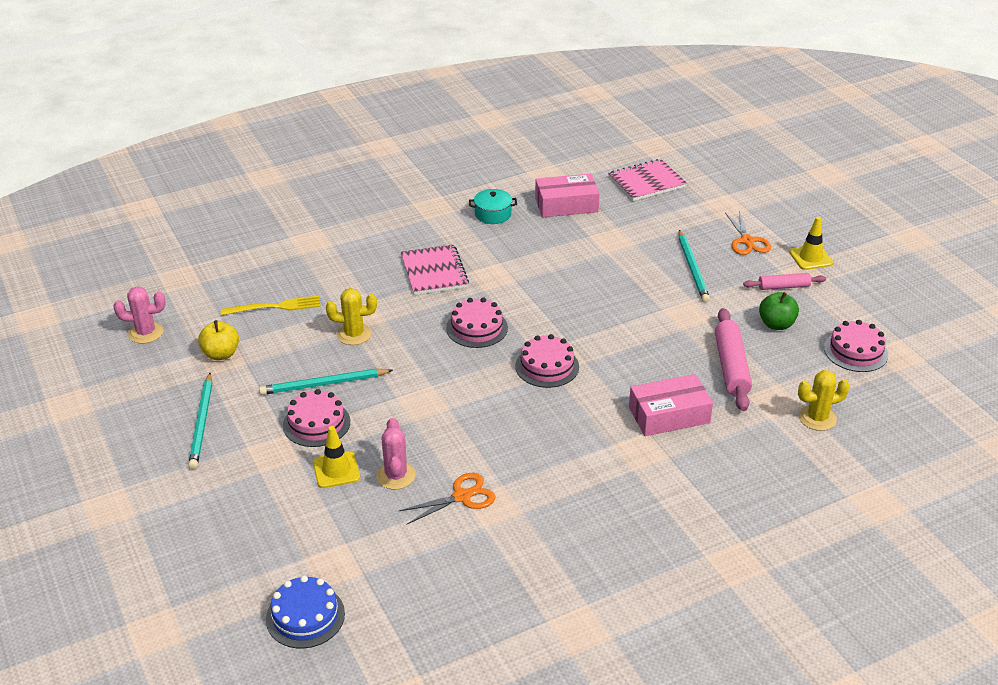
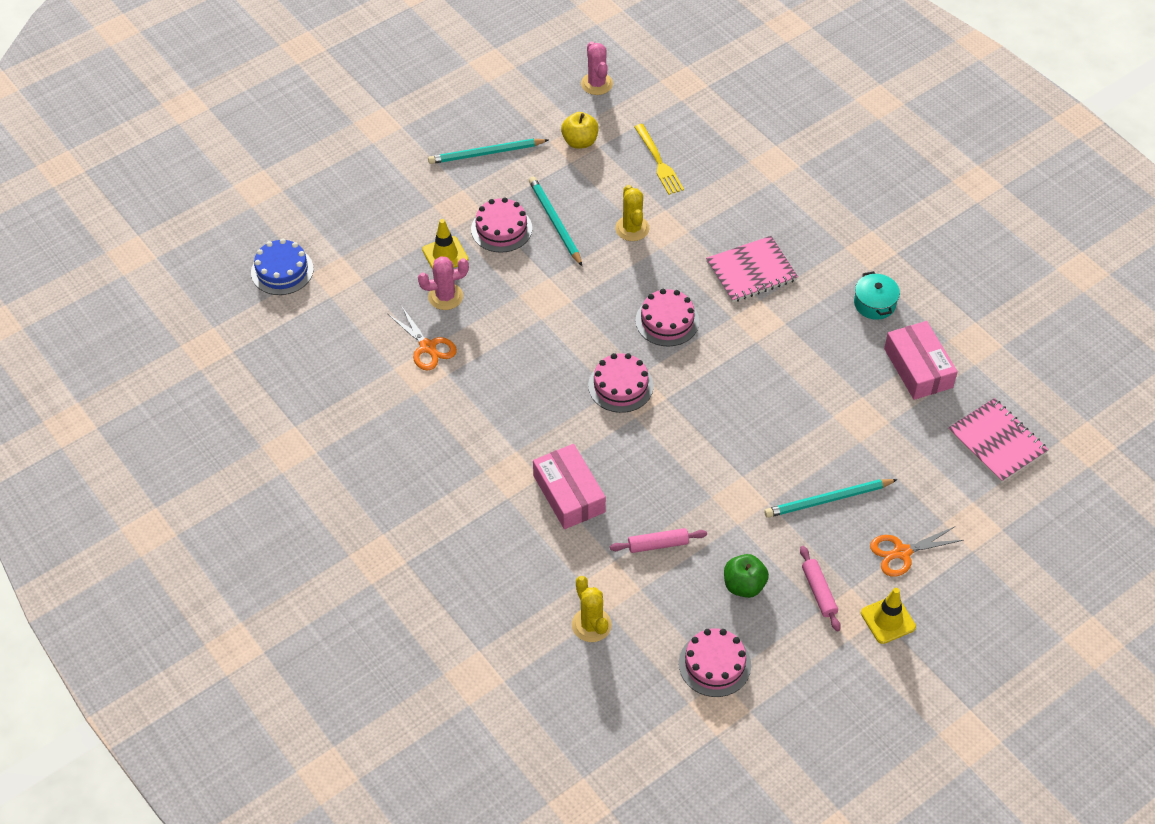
camera: 80 degrees right, 15 degrees up
(731, 367) = (658, 544): pink rolling pin -> pink rolling pin, size x0.60

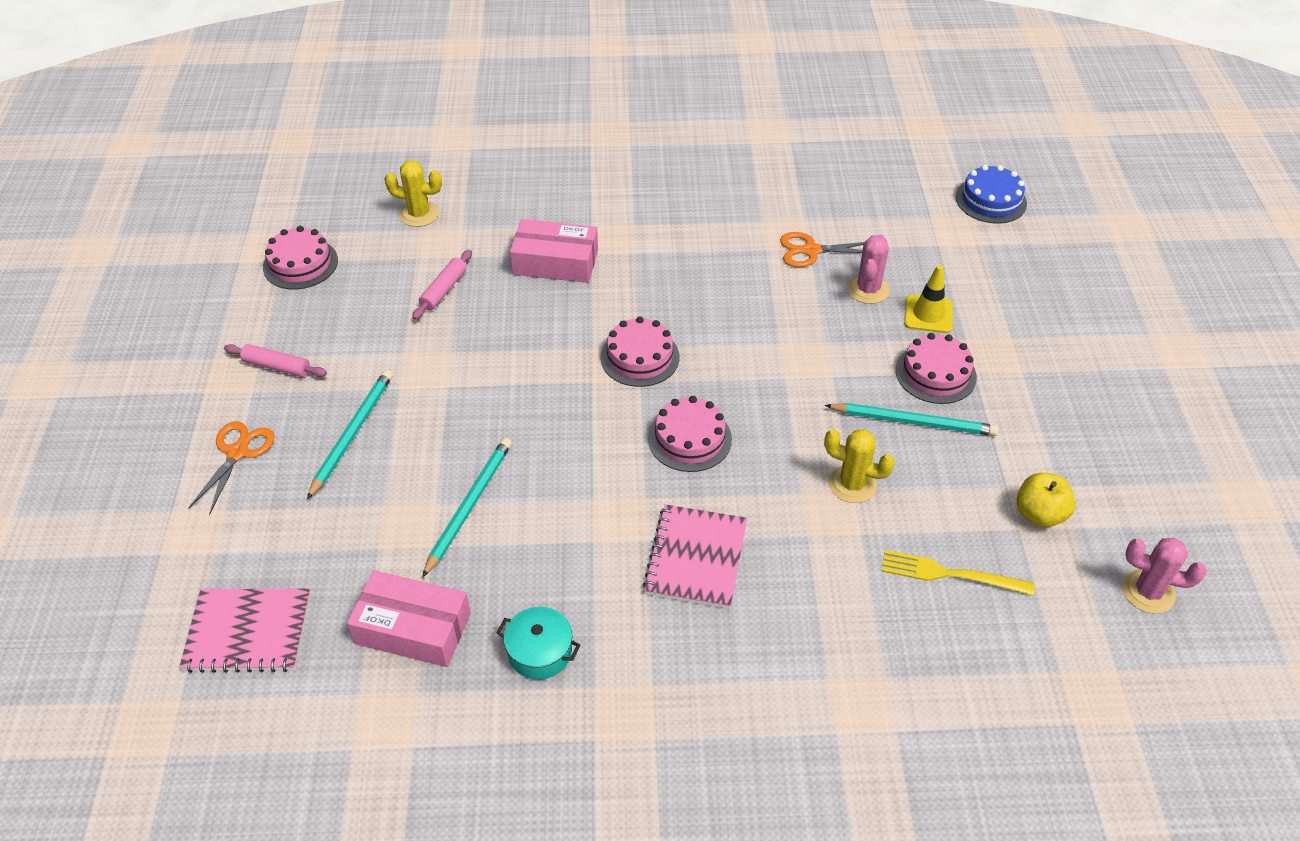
camera: 125 degrees right, 5 degrees down
(486, 153) = (1072, 417): turquoise pencil -> turquoise pencil (469, 506)
(744, 585) = (342, 321): green apple -> none
(888, 620) = (195, 396): yellow traffic cone -> none

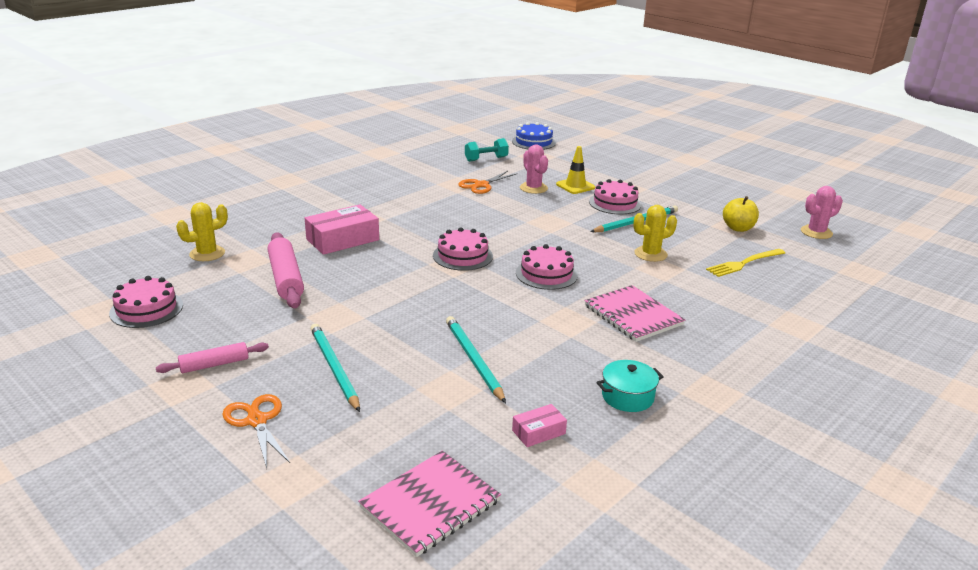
camera: 45 degrees left, 20 degrees down
(412, 628) = (538, 432): pink box -> pink box, size x0.52
(444, 290) = (286, 278): pink rolling pin -> pink rolling pin, size x1.68
(880, 204) = (486, 159): none -> turquoise dumbbell

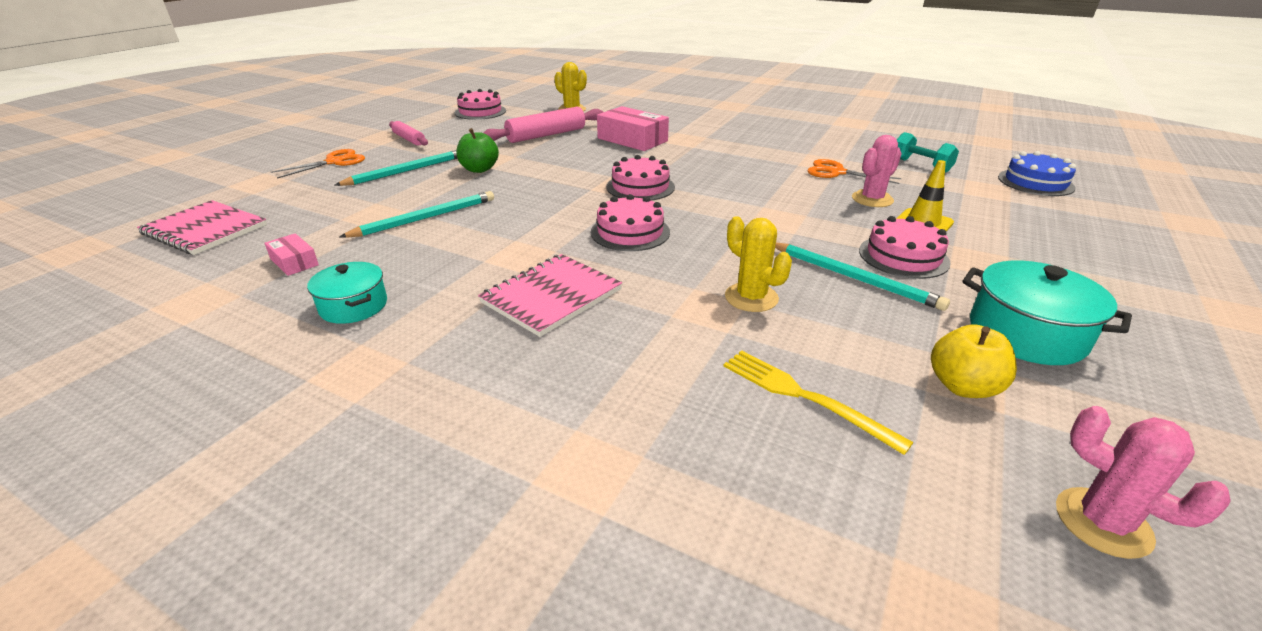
camera: 75 degrees right, 5 degrees up
(363, 324) = (479, 169): none -> green apple
(698, 202) = (1026, 334): none -> turquoise pot

